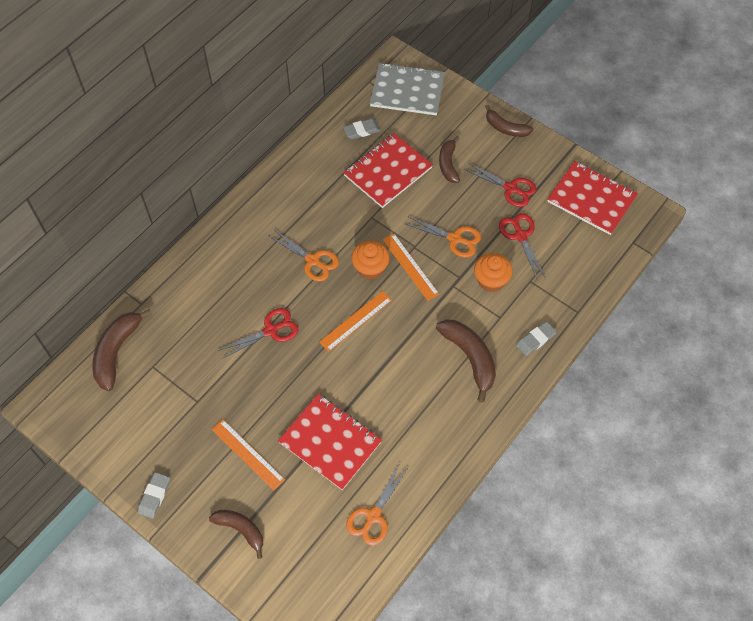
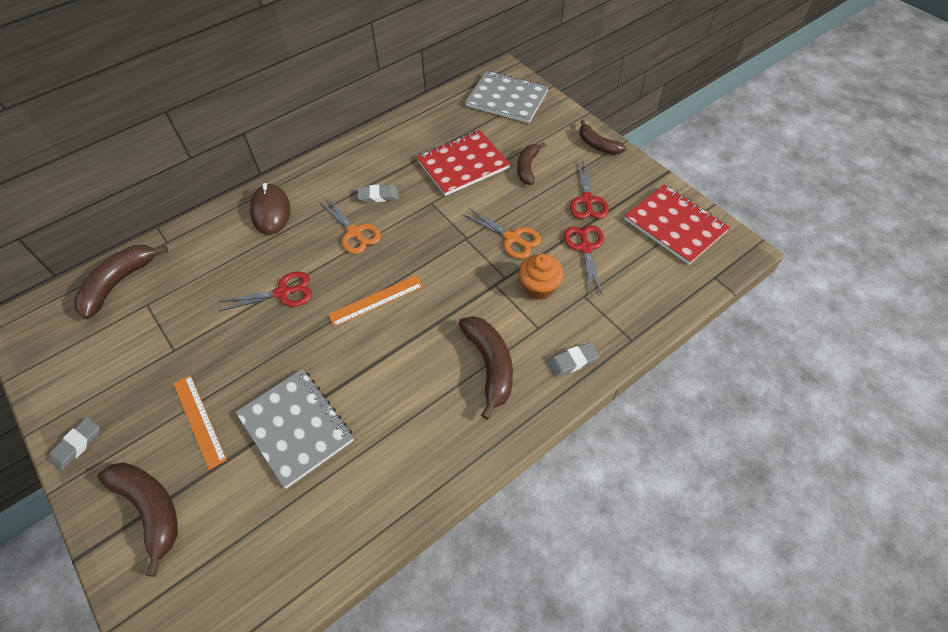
camera: 15 degrees right, 5 degrees down
(226, 254) = (271, 211): none -> brown mouse
(241, 530) = (150, 509): brown banana -> brown banana, size x1.52
(330, 442) = (296, 427): red notebook -> grey notebook
(361, 131) = (450, 125): grey eraser -> grey eraser (378, 196)
(370, 268) = (411, 251): orange cupcake -> none
(373, 516) = (310, 531): orange scissors -> none
(410, 266) = (455, 257): orange ruler -> none
(510, 188) = (587, 200): red scissors -> red scissors turned 45 degrees clockwise

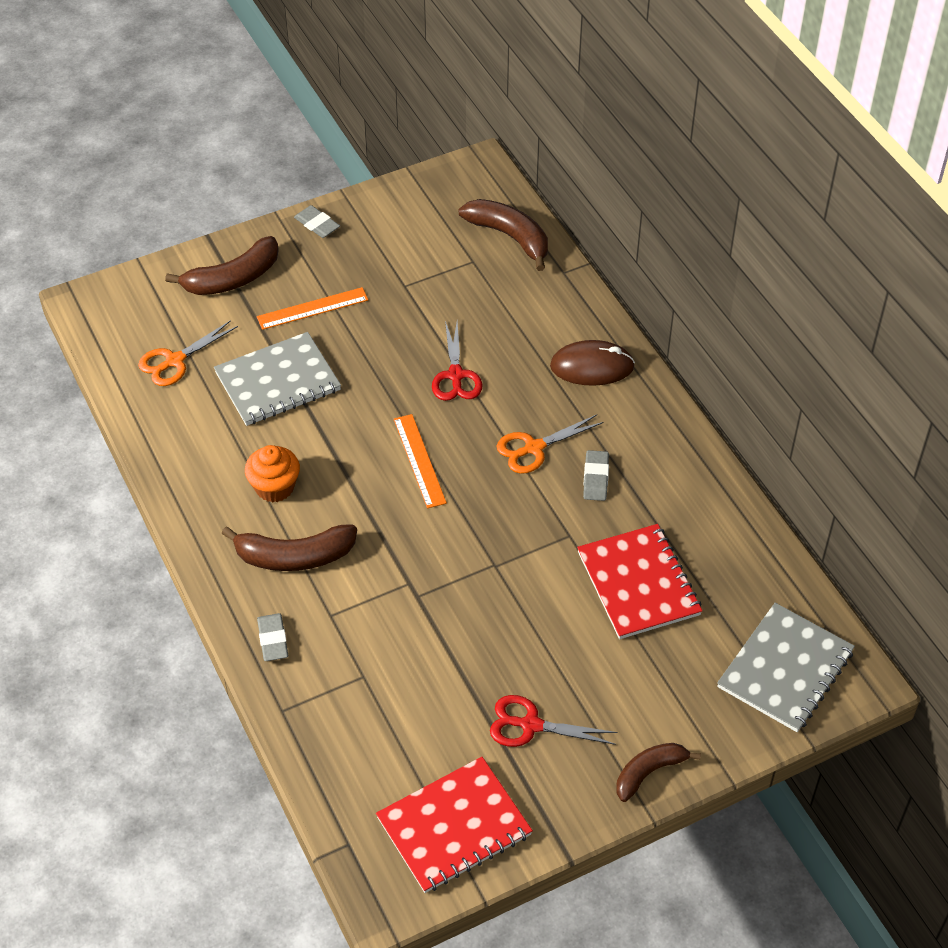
camera: 100 degrees right, 5 degrees down
(512, 238) = (481, 616): orange scissors -> orange scissors (175, 361)
(527, 167) = (616, 664): brown banana -> none
(539, 287) = (391, 629): orange cupcake -> orange cupcake (274, 487)
(585, 248) = (442, 699): red scissors -> none

